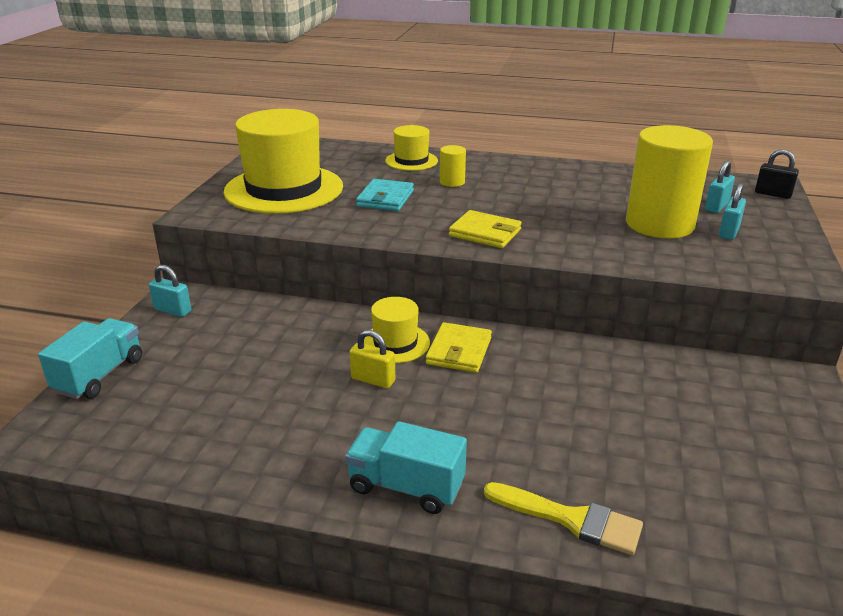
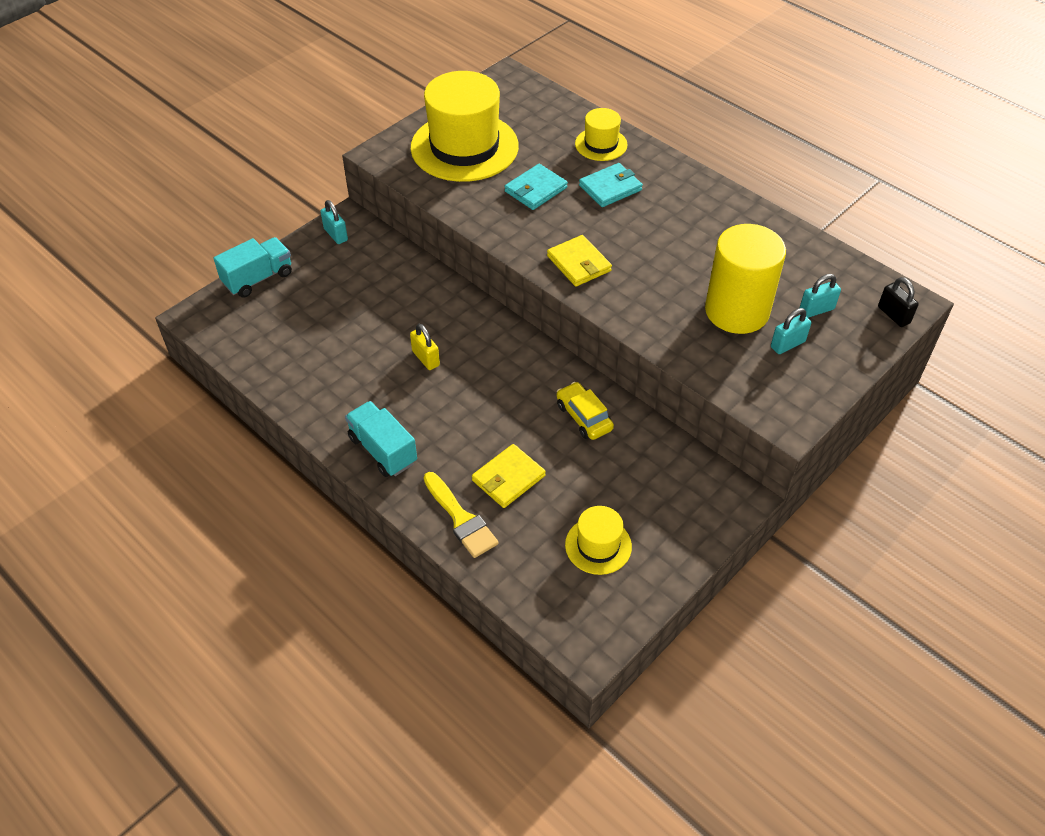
camera: 30 degrees right, 20 degrees up
(395, 343) = (466, 332): yellow hat -> yellow hat (598, 545)
(452, 182) = (610, 188): yellow cylinder -> turquoise wallet
(459, 351) = (505, 359): yellow wallet -> yellow wallet (508, 478)
(588, 370) = (584, 417): none -> yellow car

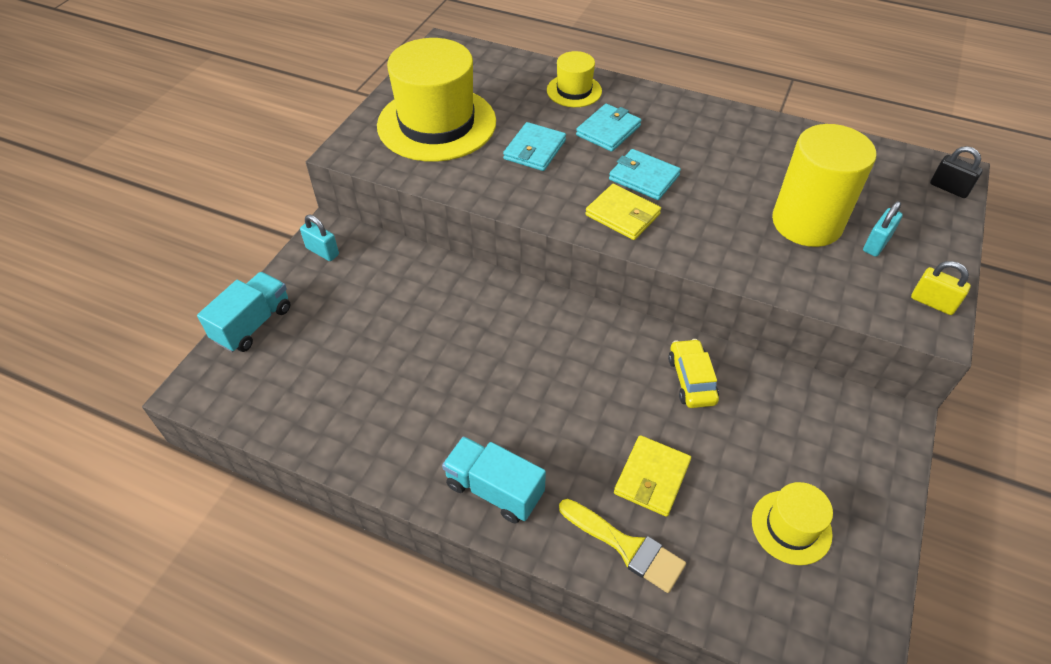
camera: 20 degrees left, 0 degrees up
(425, 358) = (489, 363): yellow padlock -> yellow padlock (932, 302)
(584, 417) = (691, 380): yellow car -> yellow car turned 45 degrees clockwise
(616, 236) = (644, 177): none -> turquoise wallet
(816, 310) = (878, 202): turquoise padlock -> none

